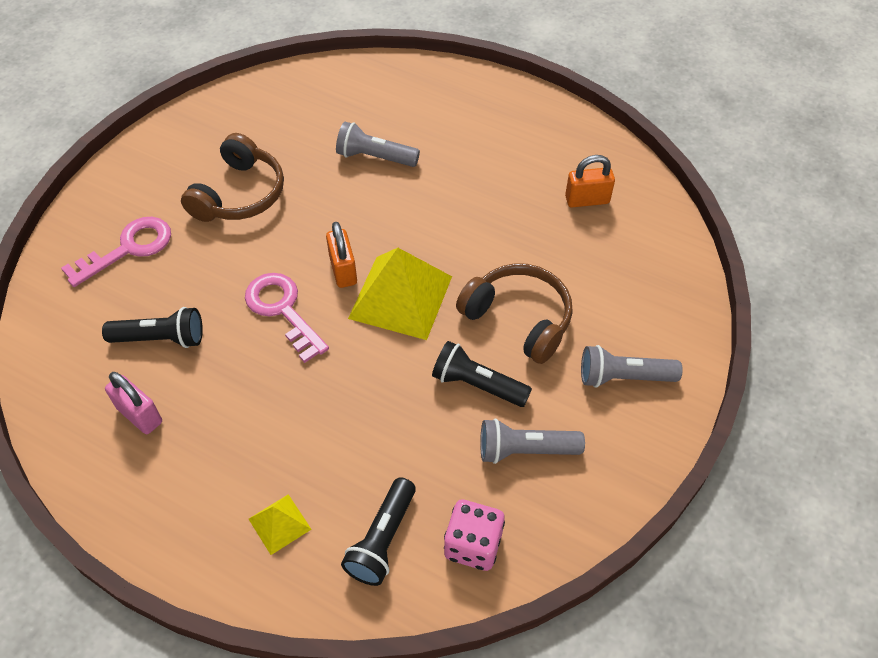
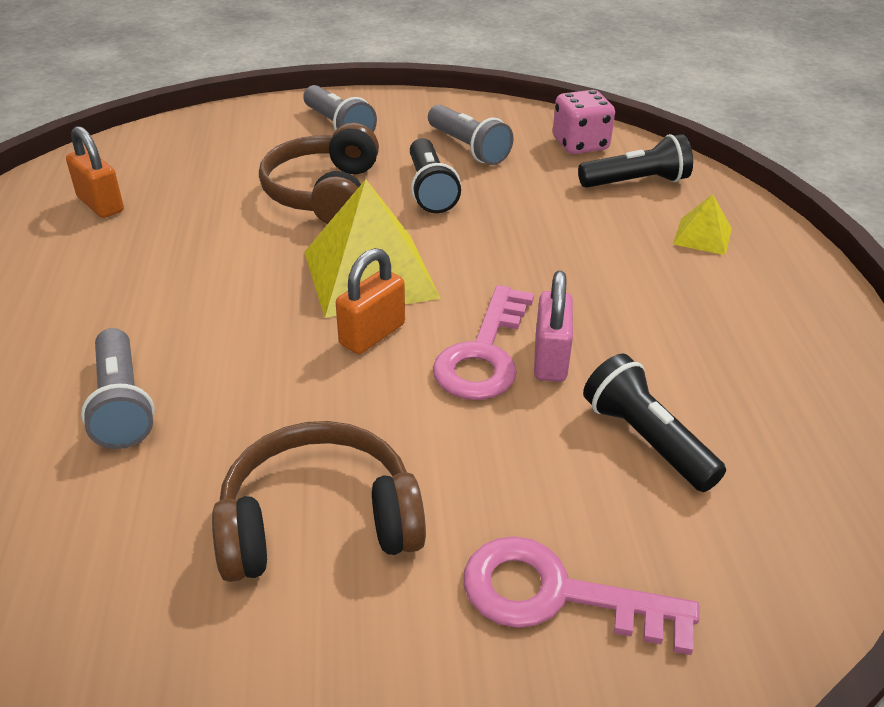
camera: 125 degrees left, 15 degrees down
(140, 415) = (749, 390): pink padlock -> pink padlock (550, 359)

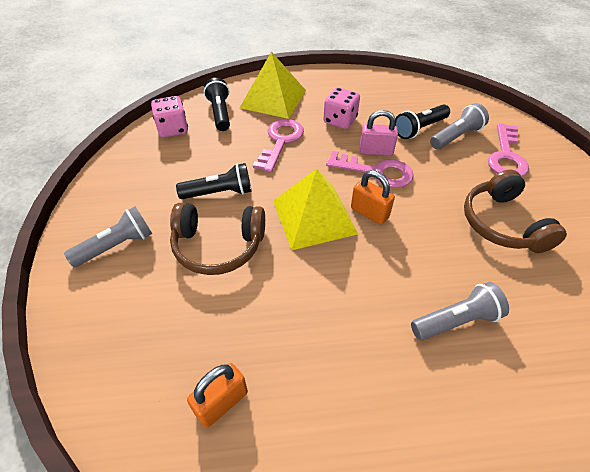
camera: 90 degrees left, 10 degrees up
(468, 148) = (167, 175): grey flashlight -> grey flashlight (456, 136)
(564, 244) = (280, 141): none -> pink key
(649, 317) = (340, 120): none -> pink dice
(702, 236) = (273, 99): yellow pyramid -> yellow pyramid, size x2.08

